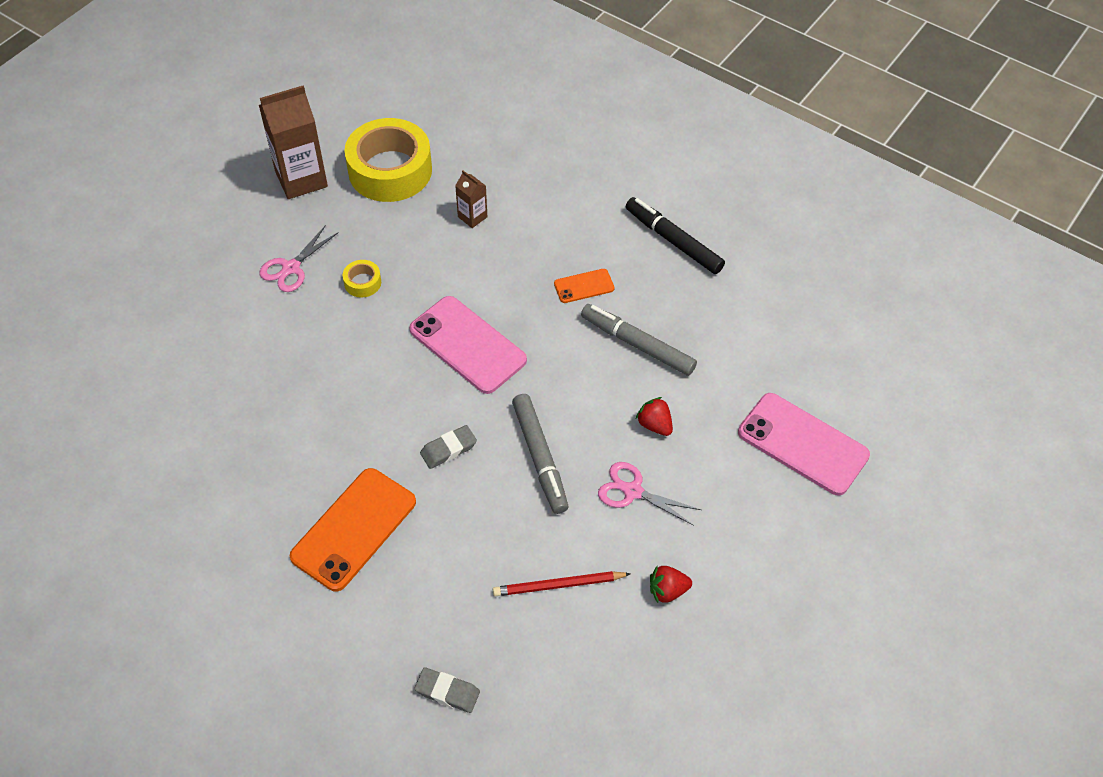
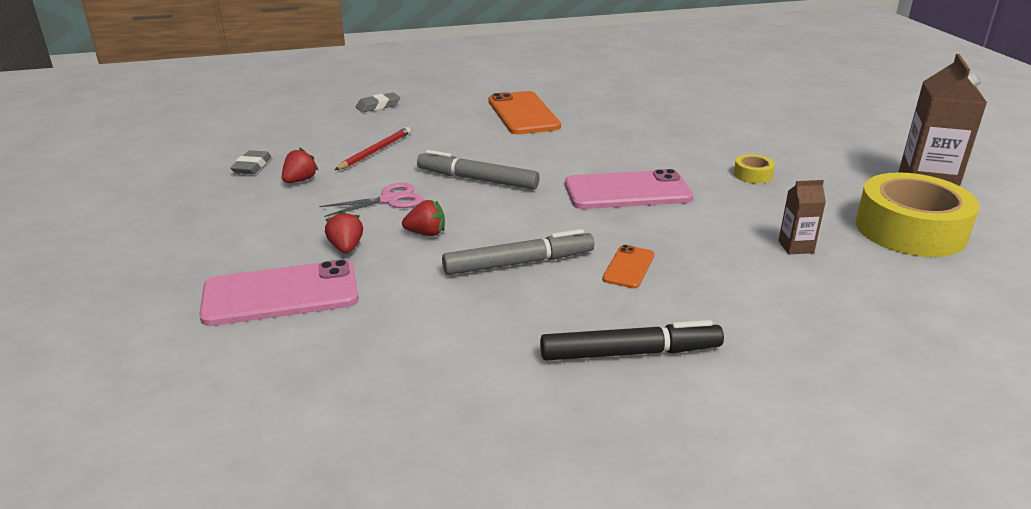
camera: 130 degrees right, 25 degrees down
(291, 268) = (800, 156): pink scissors -> none
(448, 449) = (537, 154): grey eraser -> grey eraser (252, 166)
(721, 457) = (346, 248): none -> red strawberry

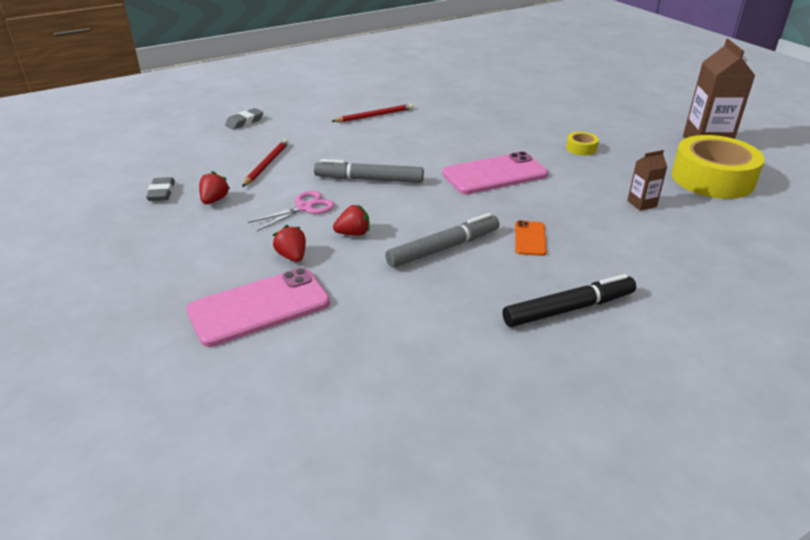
camera: 15 degrees left, 5 degrees up
(523, 114) = (374, 116): orange phone -> red pencil

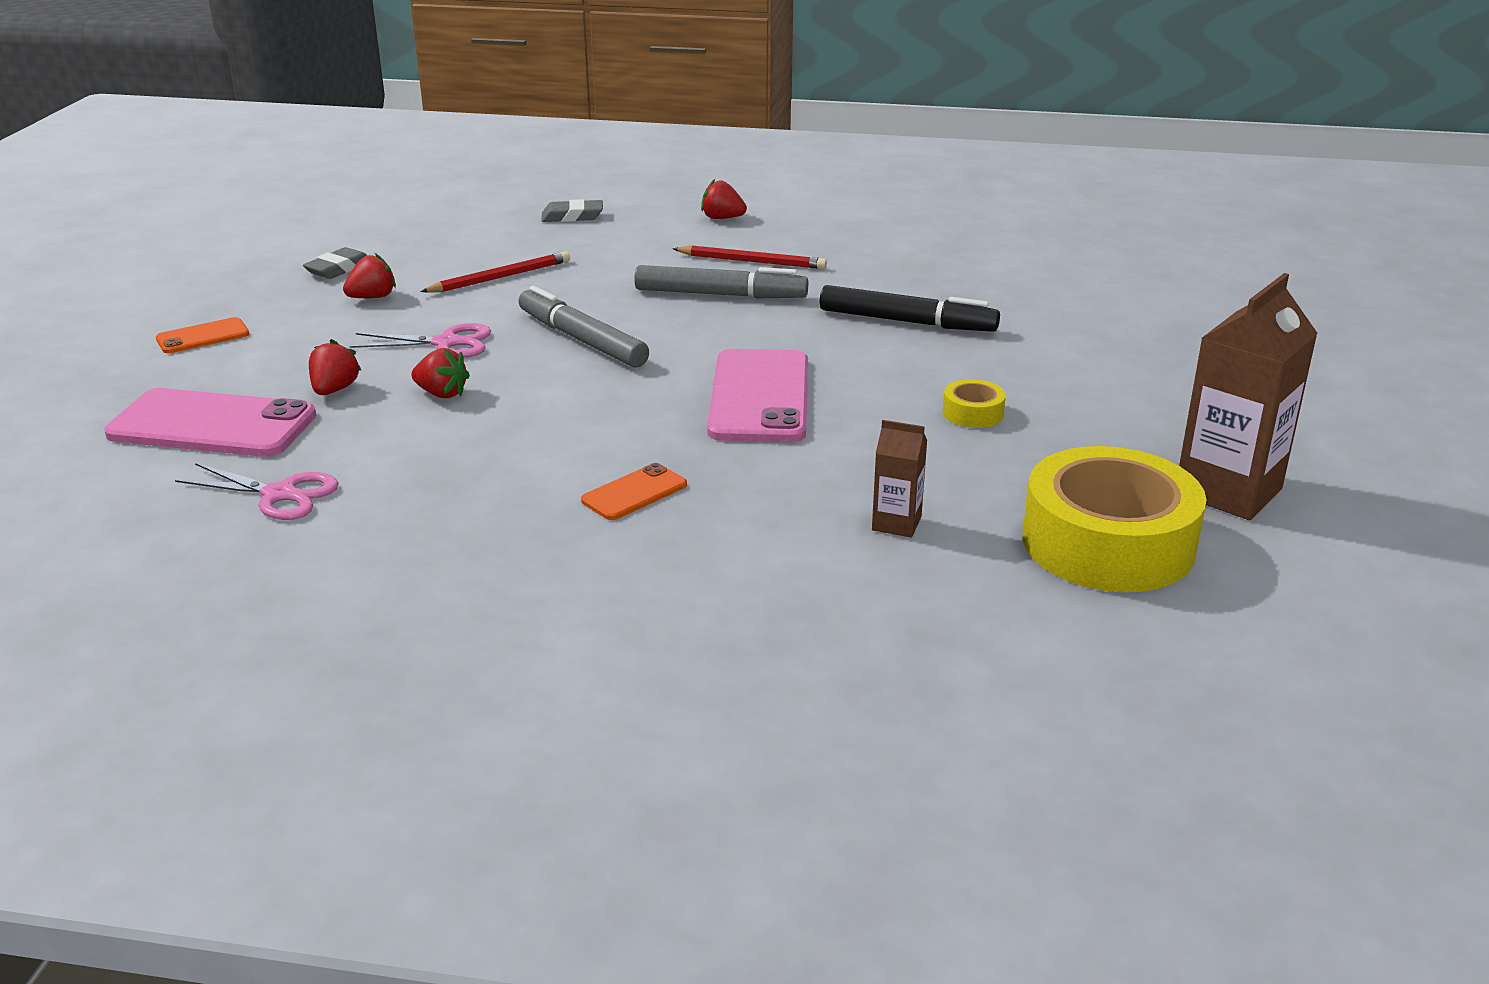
camera: 40 degrees right, 5 degrees down
(149, 262) = (203, 336): none -> orange phone
(322, 100) = (722, 218): none -> red strawberry
(374, 323) = (279, 494): none -> pink scissors
(444, 248) = (506, 455): grey marker -> grey marker (720, 295)
(495, 174) = (759, 397): pink phone -> pink phone turned 75 degrees clockwise
(569, 309) = (507, 591): black marker -> black marker (907, 322)

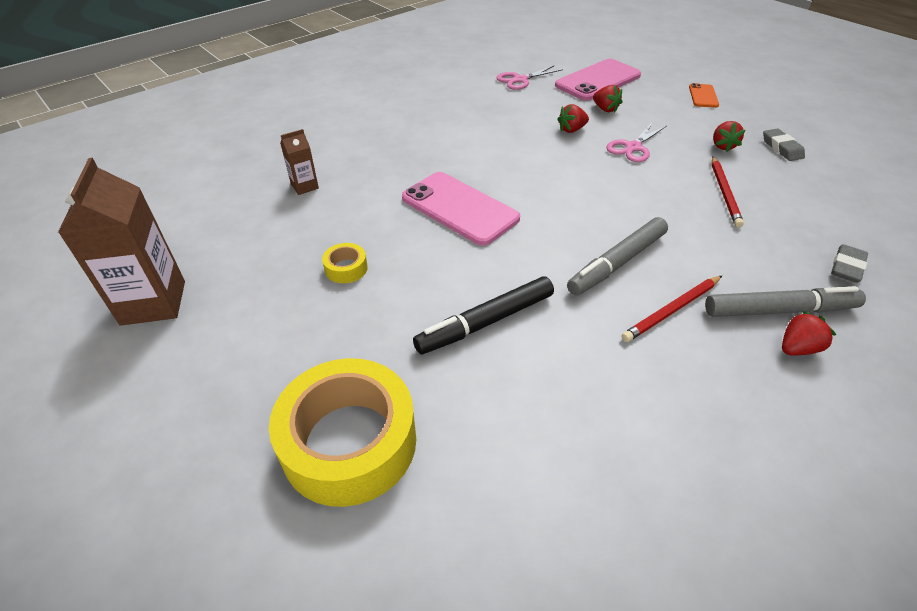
camera: 130 degrees right, 15 degrees up
(582, 340) = (596, 185): grey marker -> grey marker (779, 310)
(634, 493) = (421, 140): orange phone -> none
(1108, 543) = (200, 231): yellow tape -> yellow tape (349, 442)

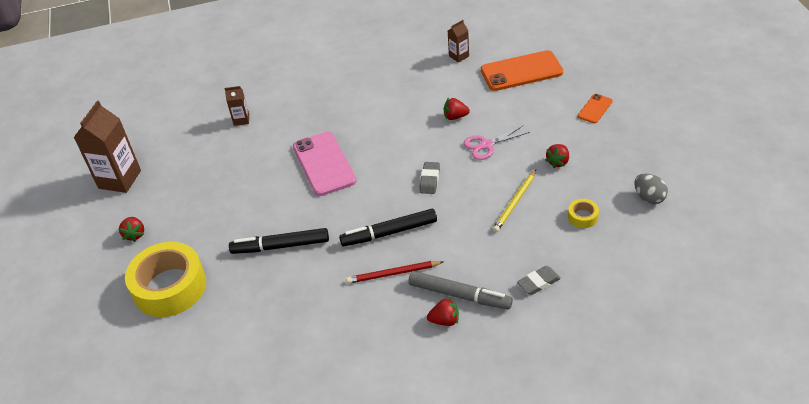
camera: 30 degrees right, 0 degrees up
(346, 268) = (229, 188): yellow tape -> yellow tape (583, 217)
(520, 80) = (459, 56): pink scissors -> brown carton
(597, 80) = (521, 71): pink phone -> orange phone
(605, 109) = (499, 103): red strawberry -> red strawberry (135, 234)
(617, 263) = (389, 232): grey marker -> black marker
(724, 193) = (515, 202): red pencil -> yellow pencil
(782, 148) = (604, 176): grey eraser -> grey eraser (430, 180)
(845, 156) = (649, 198): none -> grey egg

